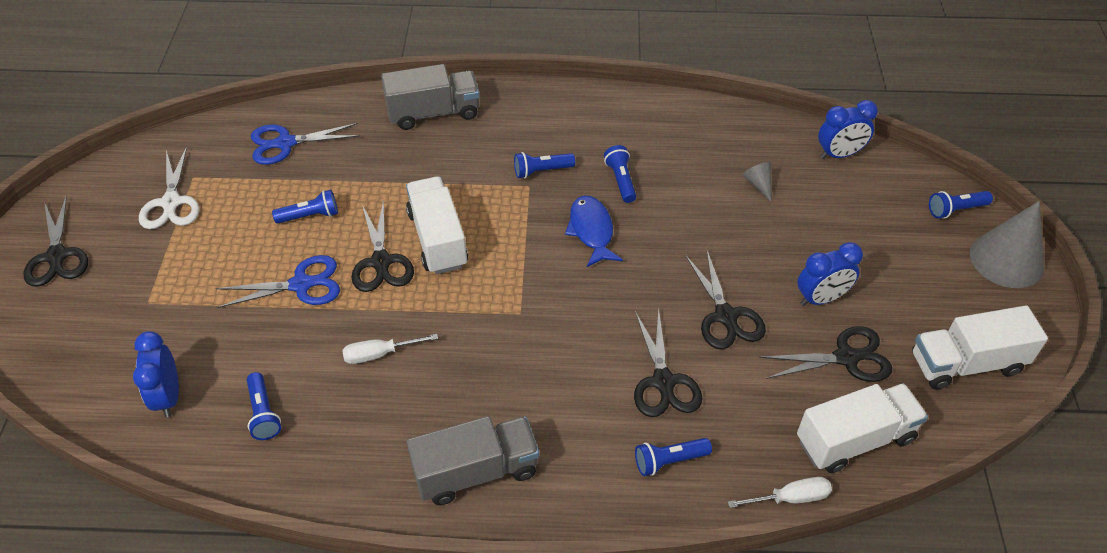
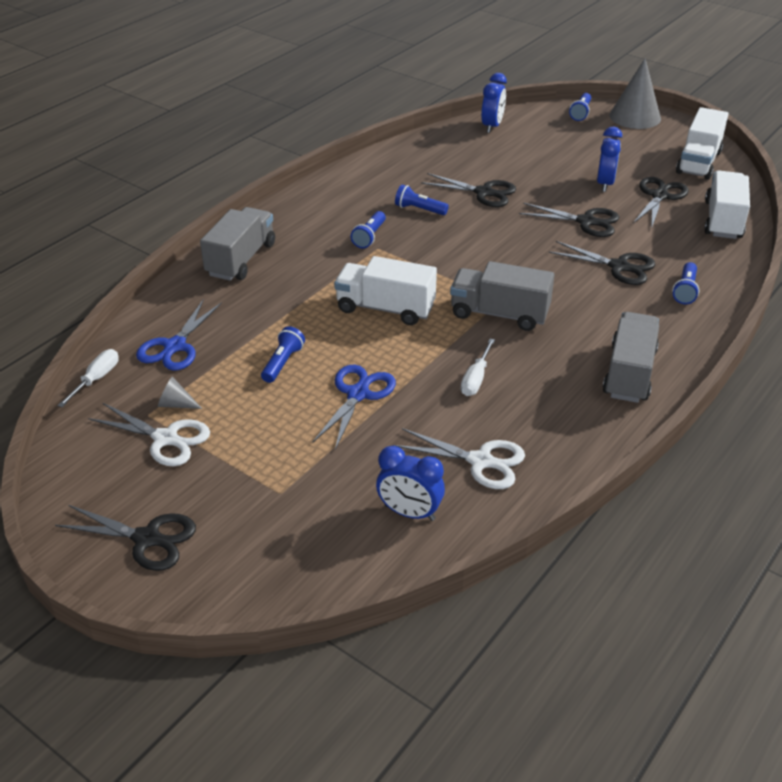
camera: 55 degrees left, 10 degrees down
(264, 413) = (480, 461): blue flashlight -> white scissors
(381, 262) = (378, 344): black scissors -> black scissors (483, 192)
(495, 323) = (499, 314): none -> grey truck
(591, 231) = (454, 240): blue fish -> none
(758, 185) = (485, 163): grey cone -> grey cone (176, 404)
(790, 498) = (748, 260): white screwdriver -> white screwdriver (96, 379)

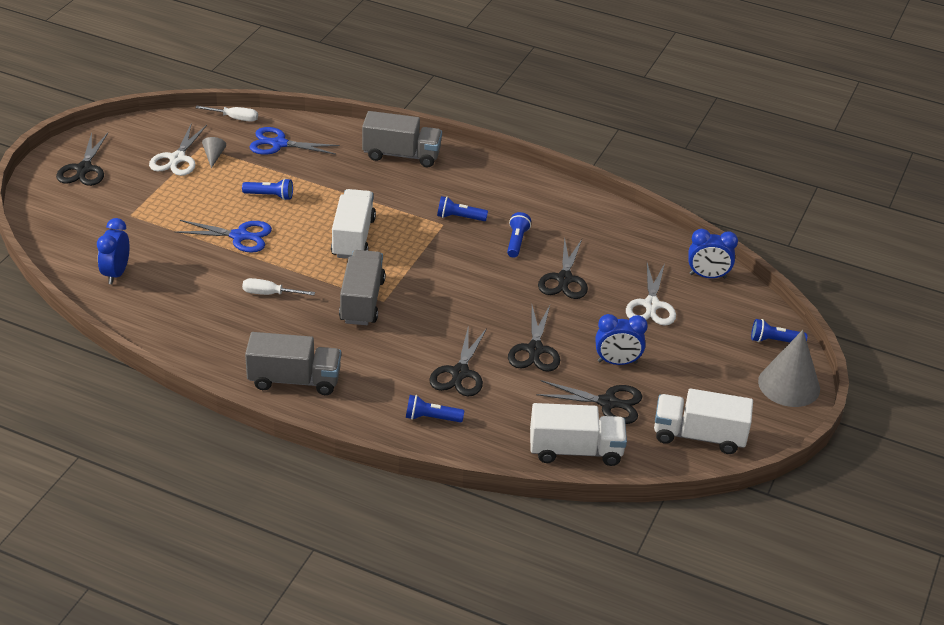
camera: 75 degrees right, 0 degrees up
(480, 461) = (173, 302): white scissors -> white scissors (651, 305)

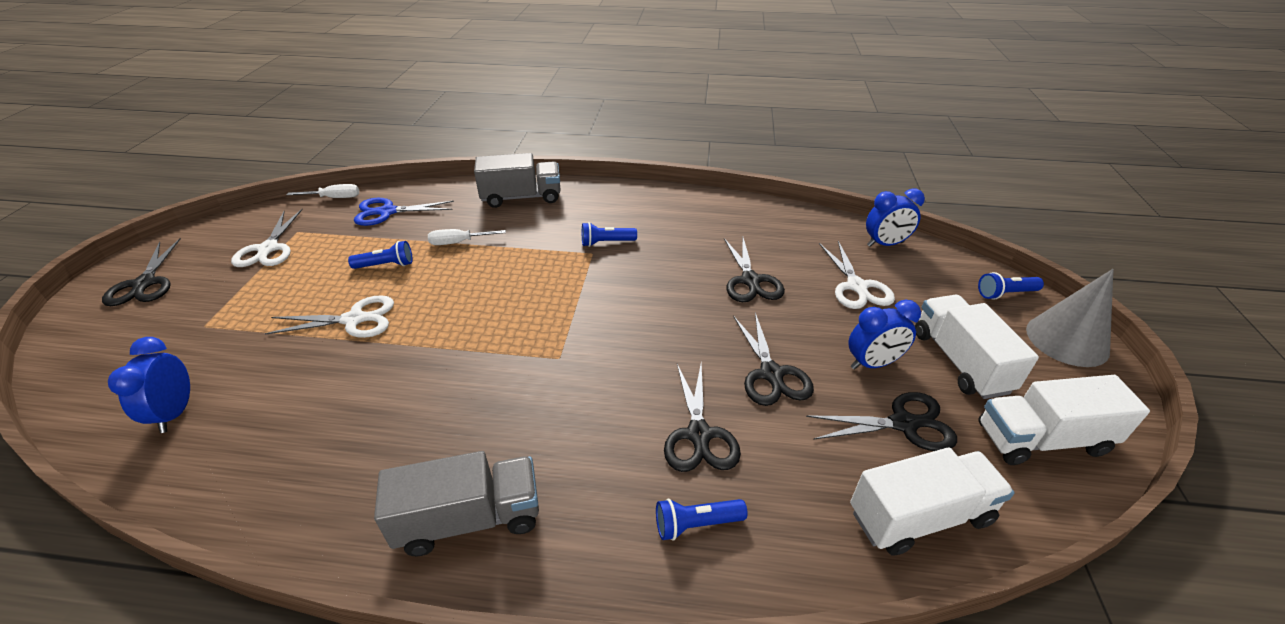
camera: 15 degrees left, 0 degrees up
(213, 156) = (313, 238): grey cone -> none
(239, 236) = (354, 319): blue scissors -> white scissors
(270, 294) = (406, 386): white screwdriver -> white screwdriver (459, 242)
(353, 238) = (496, 290): white truck -> white truck (960, 361)
(362, 301) = (532, 365): grey truck -> none
(516, 241) = (678, 253): blue flashlight -> none

